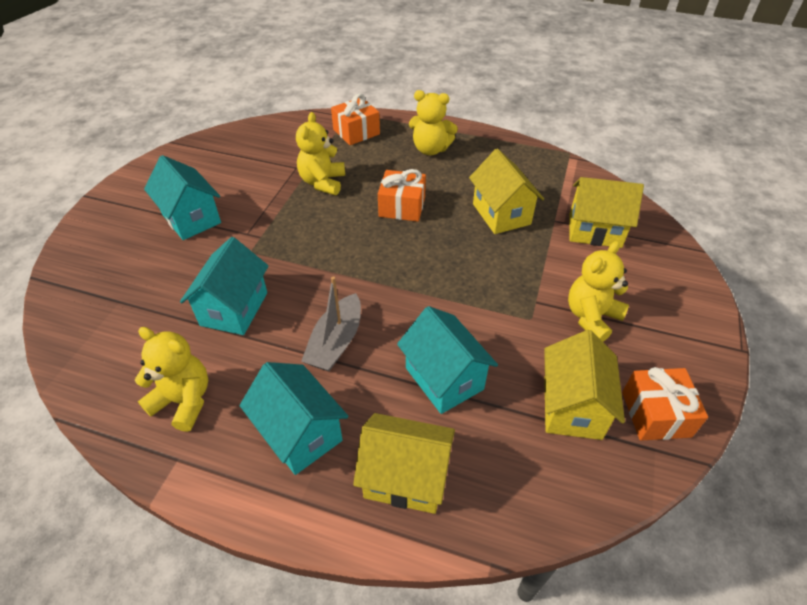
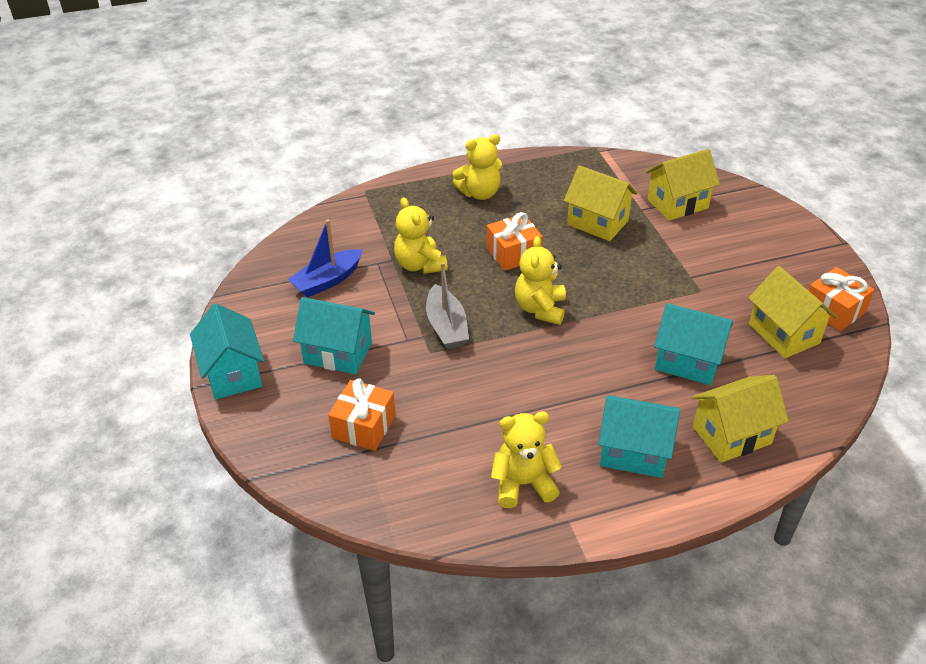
camera: 35 degrees left, 5 degrees down
(234, 309) = (475, 401): turquoise house -> turquoise house (233, 374)
(248, 164) = (327, 281): none -> blue boat
(336, 342) = (585, 380): grey boat -> grey boat (446, 326)
(356, 132) = (393, 206): orange gift -> orange gift (364, 426)
(591, 317) = (737, 269): yellow teddy bear -> yellow teddy bear (540, 309)

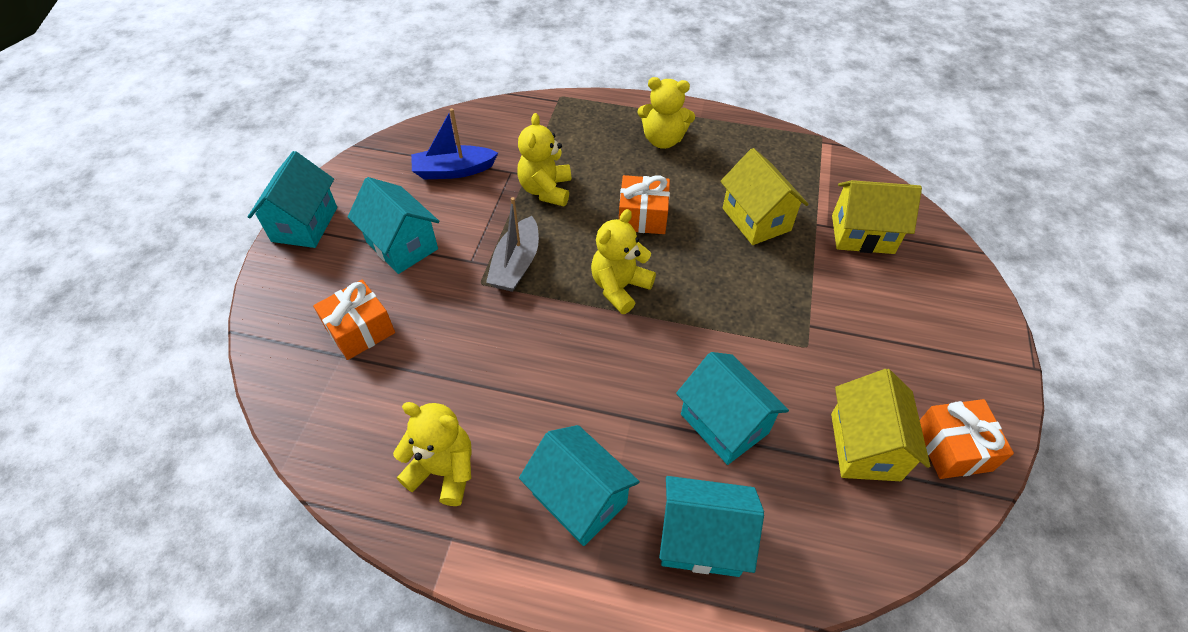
camera: 30 degrees right, 10 degrees up
(731, 435) = (701, 539): yellow house -> turquoise house

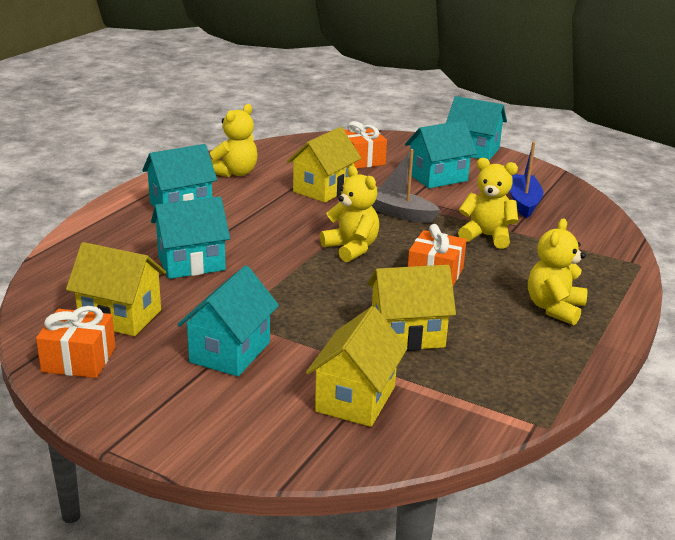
camera: 105 degrees right, 25 degrees down
(472, 349) = (323, 189): none -> yellow house
(701, 539) = (117, 237): turquoise house -> turquoise house (230, 352)

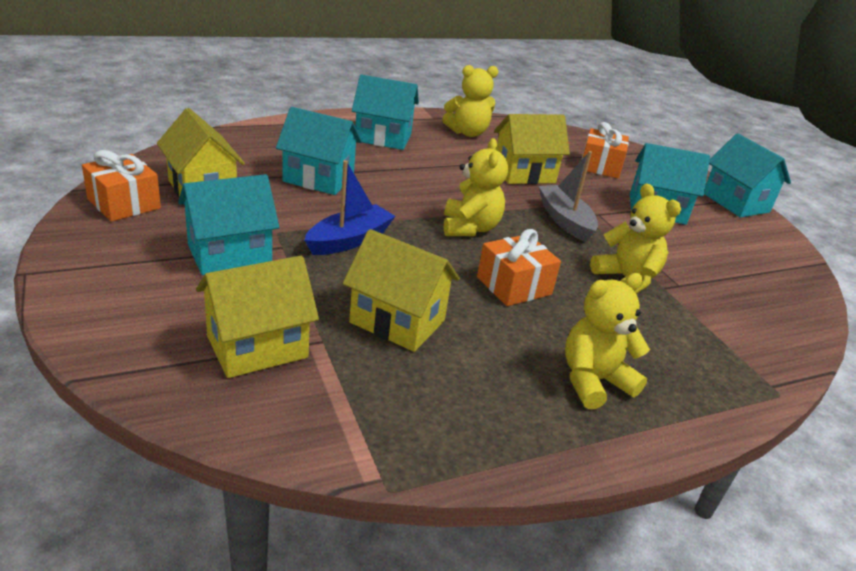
camera: 35 degrees right, 5 degrees up
(523, 203) = (721, 269): blue boat -> blue boat (349, 240)

